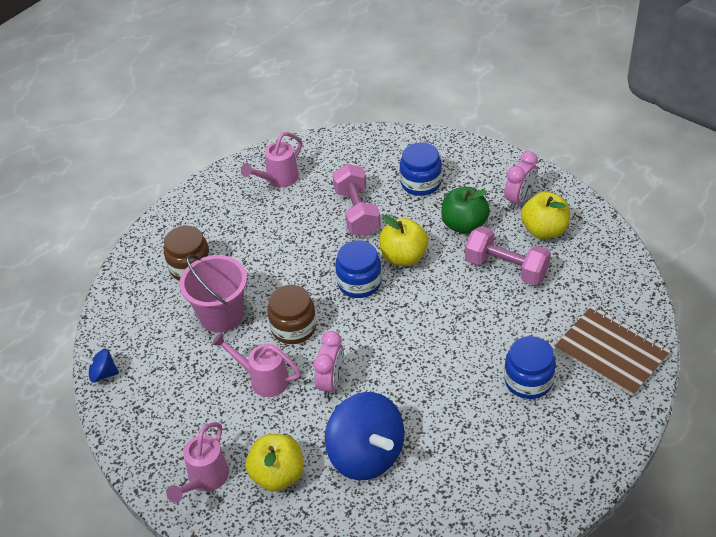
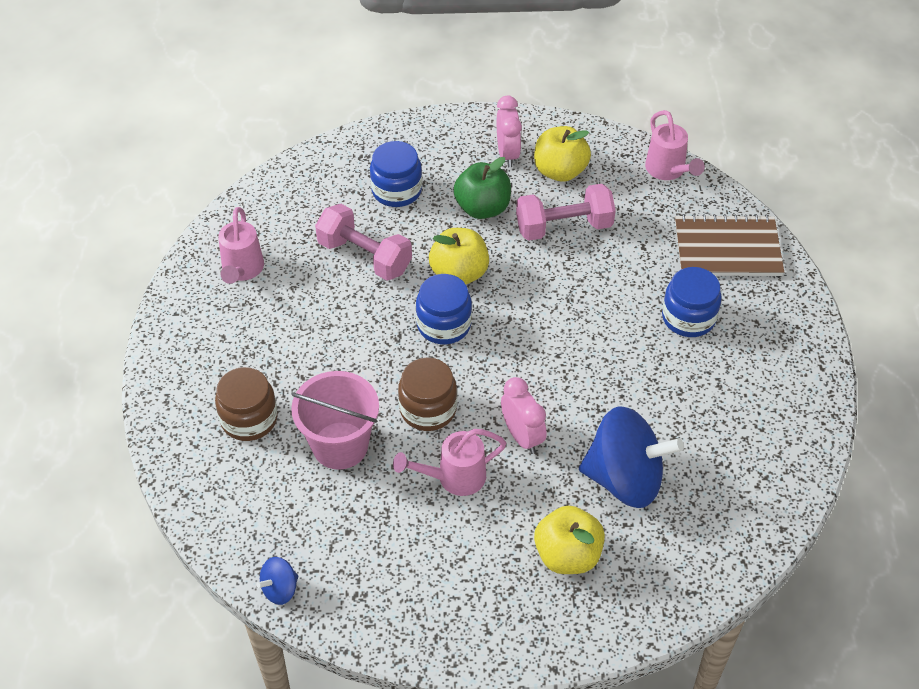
camera: 45 degrees left, 5 degrees up
(205, 479) = (505, 610): pink watering can -> pink watering can (668, 171)

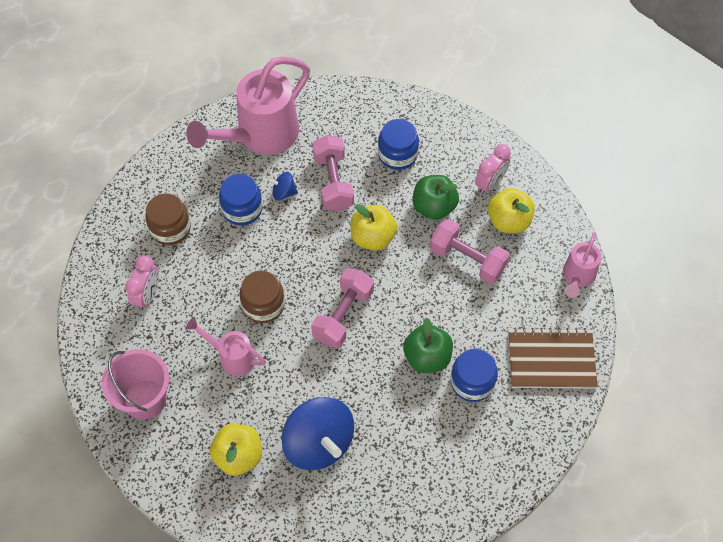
camera: 45 degrees right, 10 degrees up
(242, 270) = (260, 135): pink watering can -> pink watering can, size x1.92
(280, 589) = (85, 337): blue spinning top -> blue spinning top (283, 192)
(340, 445) = (197, 285): pink bucket -> pink bucket (145, 399)
(444, 324) = (328, 262): blue jar -> blue jar (242, 209)
(513, 357) = (343, 315): none -> pink dumbbell
(522, 436) = (293, 366): pink clock -> pink clock (147, 295)
(627, 330) = (427, 357): none -> green apple
(727, 248) = (551, 360): brown notebook -> brown notebook turned 45 degrees counterclockwise

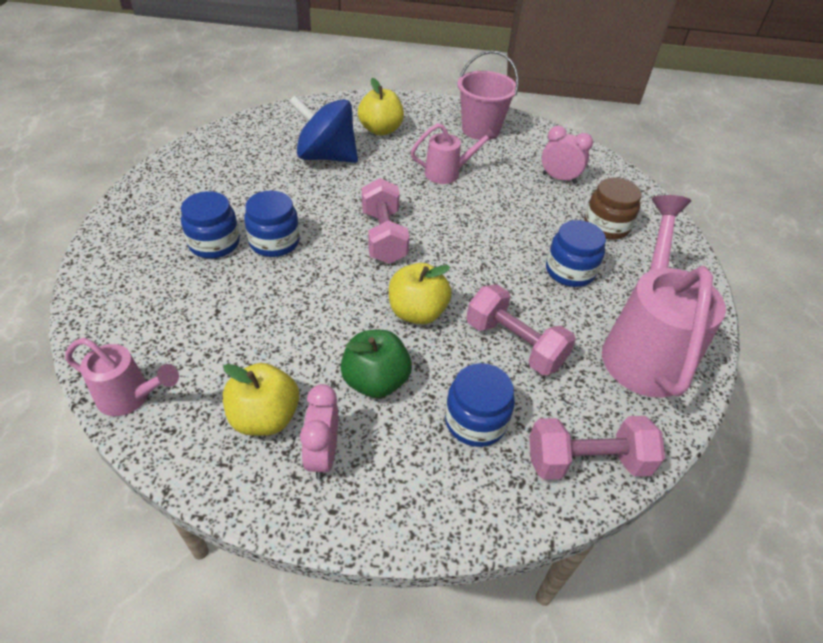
camera: 140 degrees right, 15 degrees down
(147, 295) = (559, 178): pink clock -> pink clock turned 135 degrees clockwise
(263, 305) = (462, 212): brown jar -> none
(283, 192) = (551, 306): blue spinning top -> none
(427, 357) = (274, 242): green apple -> blue jar
(467, 260) = (291, 345): pink dumbbell -> pink dumbbell (587, 461)
(551, 360) = (132, 296): brown notebook -> none
(577, 277) = (130, 397): pink watering can -> pink watering can turned 120 degrees clockwise

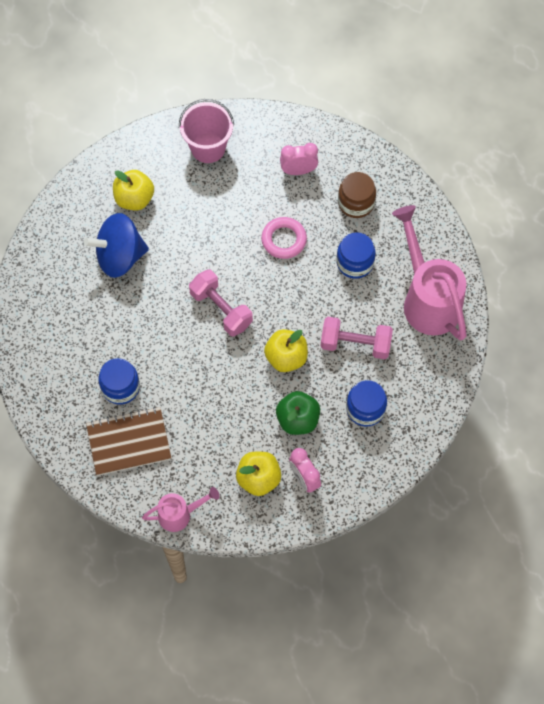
camera: 30 degrees left, 20 degrees up
(165, 292) = (129, 442): none -> brown notebook
(274, 242) = (157, 360): blue jar -> none
(447, 173) = (218, 217): pink watering can -> none
(501, 217) = (284, 240): none -> pink ring
(587, 461) = (433, 395): pink dumbbell -> none

